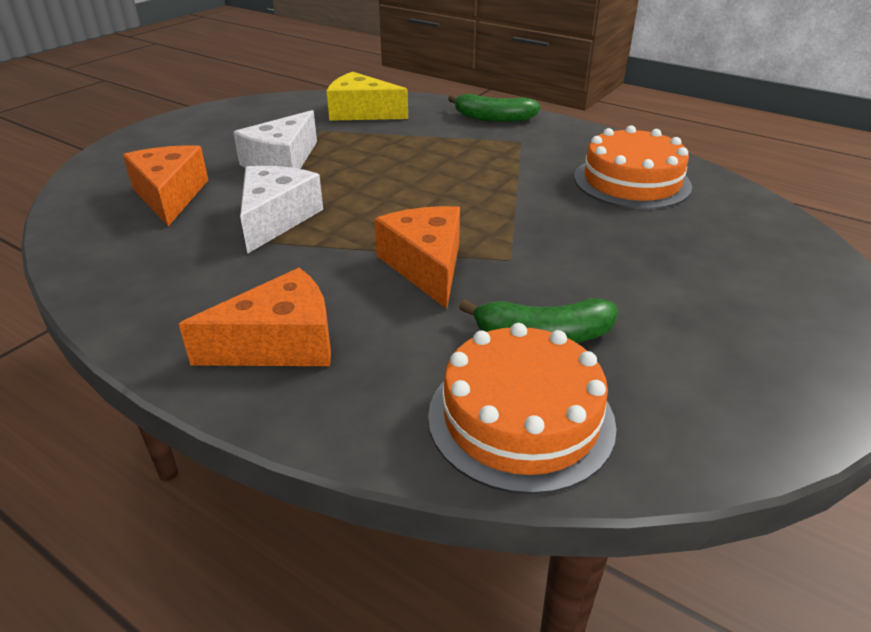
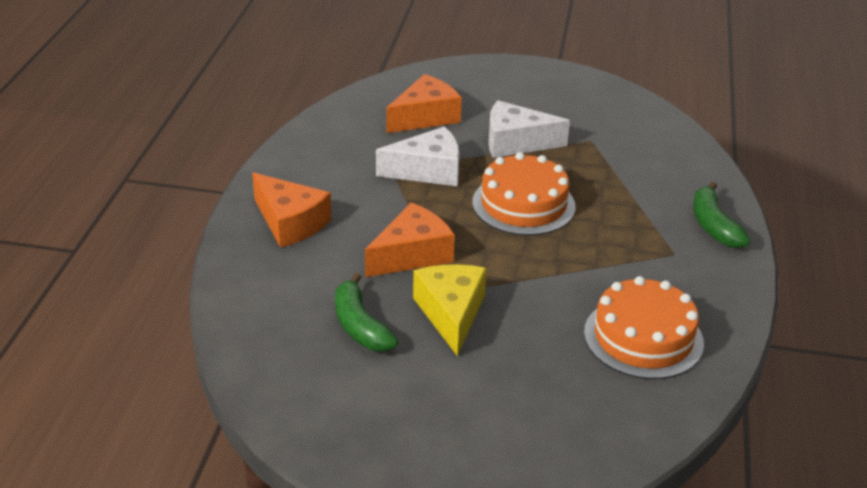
camera: 65 degrees right, 0 degrees up
(361, 112) = (649, 148): yellow cheese -> yellow cheese (451, 314)
(521, 418) = (271, 332): orange cake -> orange cake (523, 204)

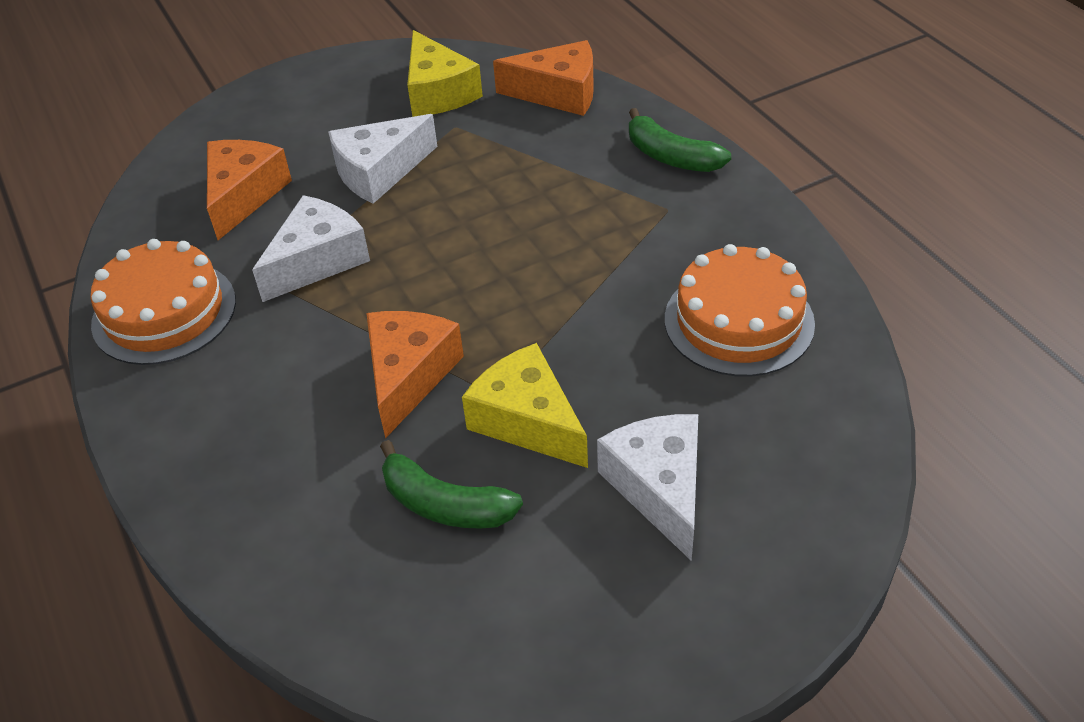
camera: 35 degrees left, 10 degrees up
(290, 223) = (220, 425): orange cheese -> orange cheese (559, 93)
(486, 390) = (659, 488): none -> white cheese
(523, 204) = (465, 241): orange cake -> orange cake (164, 312)
(602, 116) = (438, 92): none -> yellow cheese

